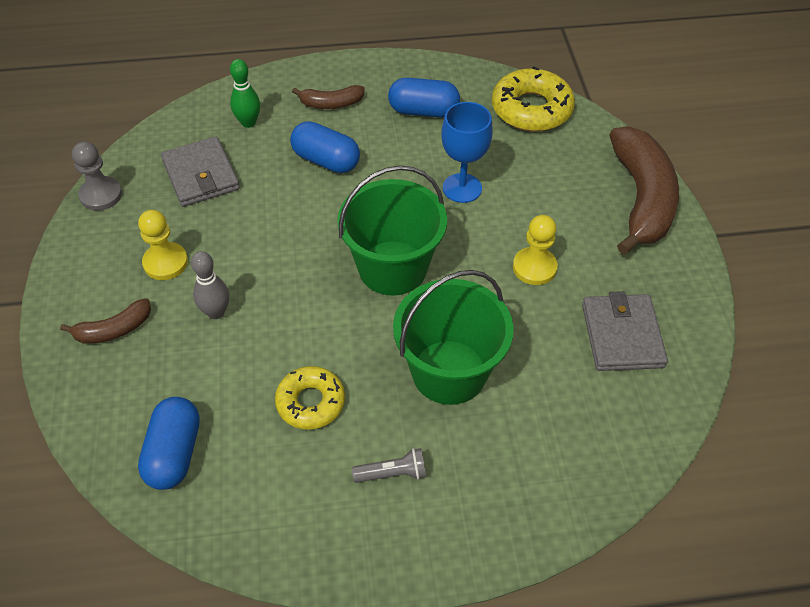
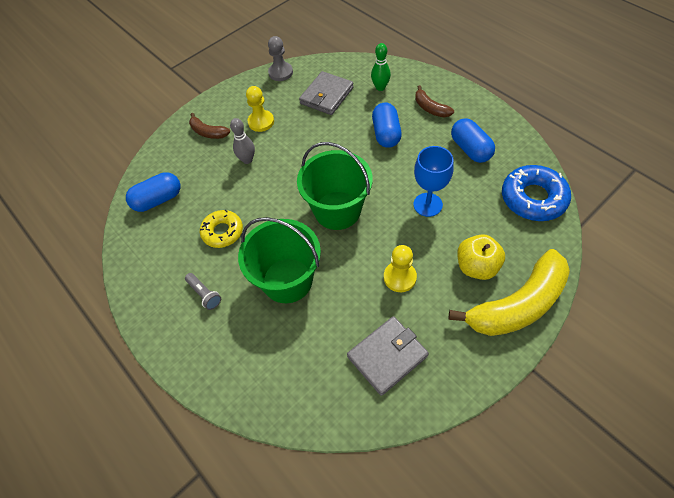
camera: 60 degrees right, 5 degrees up
(531, 109) = (533, 198): yellow donut -> blue donut
(574, 200) = (476, 267): none -> yellow apple
(641, 199) = (518, 304): brown banana -> yellow banana

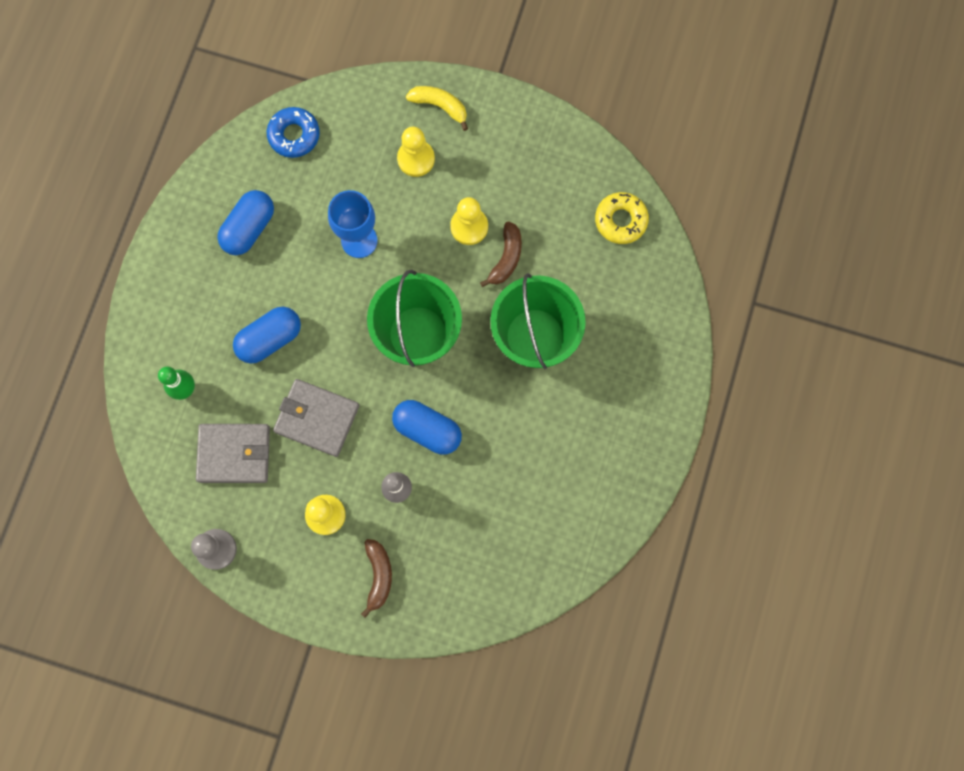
camera: 125 degrees left, 20 degrees up
(158, 200) = (515, 560): blue capsule -> blue capsule (427, 430)
(204, 294) = (598, 413): grey flashlight -> none
(222, 232) = (515, 447): yellow donut -> yellow donut (620, 220)
(387, 356) = (560, 198): grey wallet -> grey wallet (317, 418)
(430, 108) = (197, 305): brown banana -> brown banana (506, 258)
(476, 267) = (416, 159): yellow apple -> yellow pawn
(518, 304) = (440, 106): yellow banana -> yellow banana, size x0.48
(533, 198) = (294, 135): blue donut -> blue donut, size x0.65

